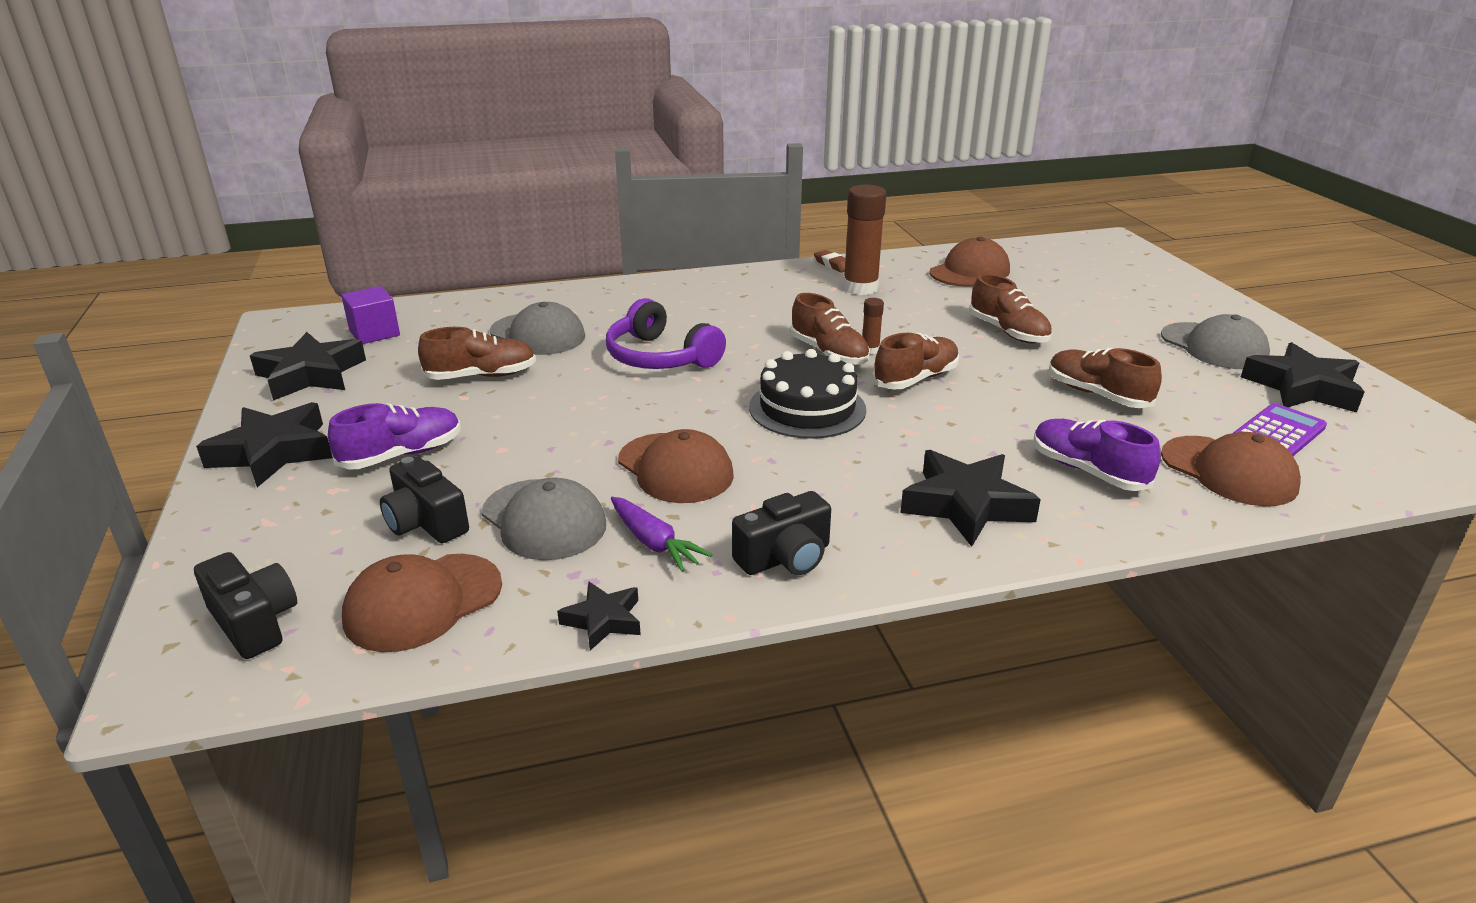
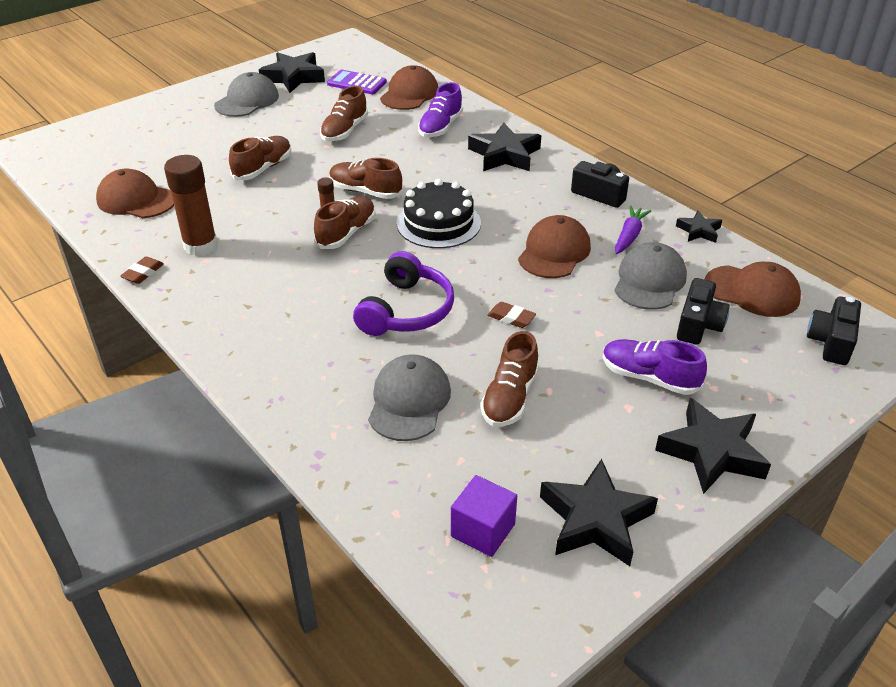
camera: 115 degrees left, 10 degrees up
(481, 376) = (510, 397): brown shoe -> brown shoe turned 120 degrees counterclockwise
(586, 406) = (511, 318): none -> brown eraser

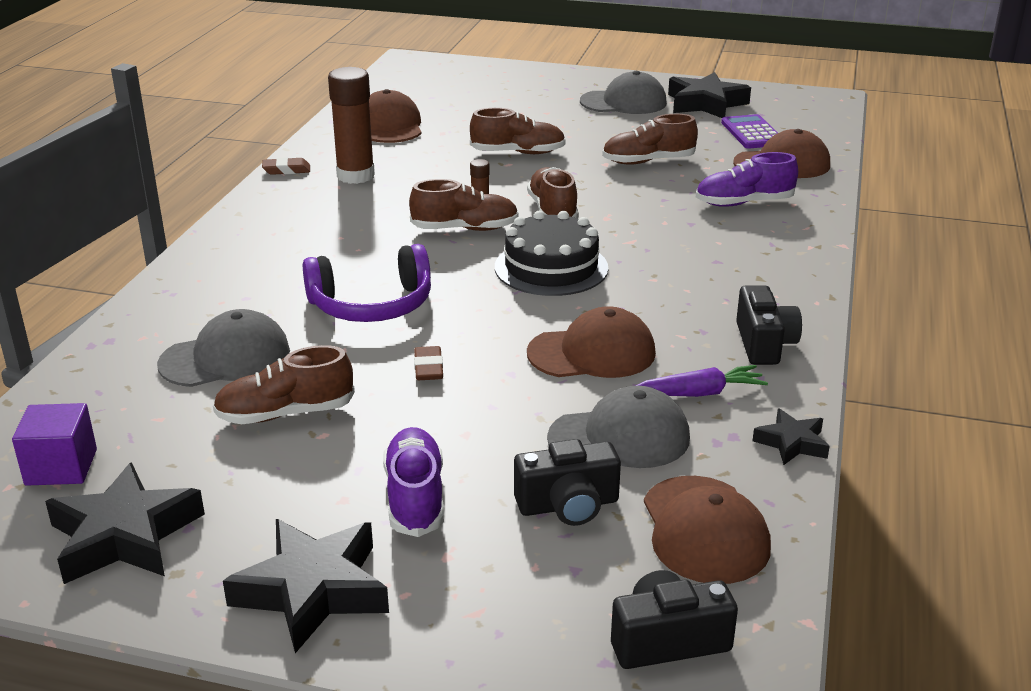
camera: 55 degrees right, 10 degrees down
(504, 155) = (750, 256): black star -> none

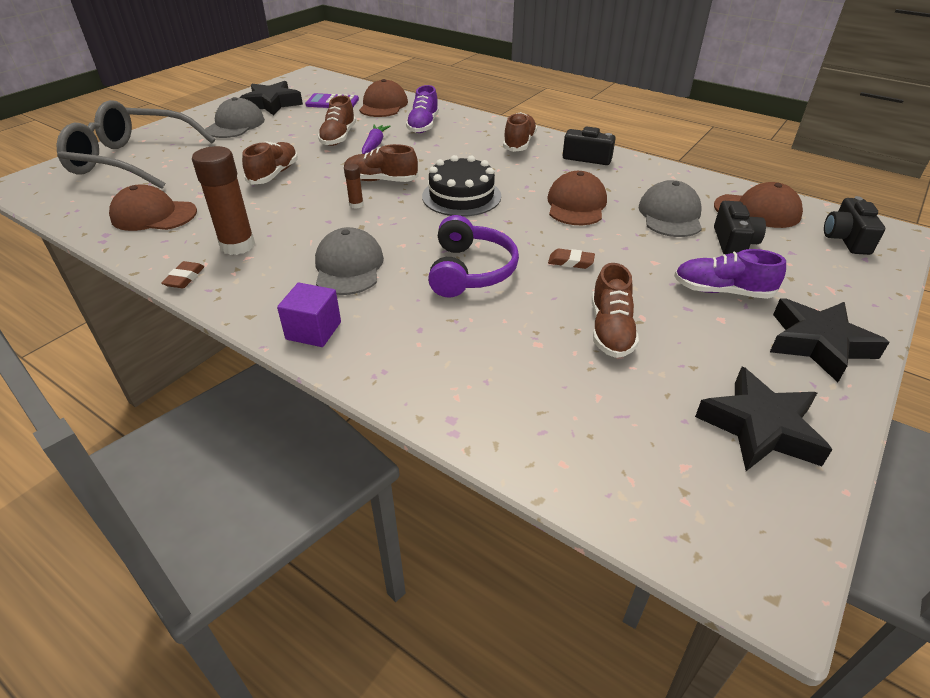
camera: 70 degrees left, 10 degrees up
(61, 467) = (661, 462): purple cube -> purple cube (313, 330)
(225, 358) = (517, 351): grey cap -> grey cap (348, 267)
(465, 229) = (379, 215): brown shoe -> brown shoe (519, 143)
(492, 85) = (133, 160): none -> grey glasses
(700, 393) = (631, 184): purple carrot -> purple carrot (374, 145)
(792, 443) = (684, 173): black star -> none

